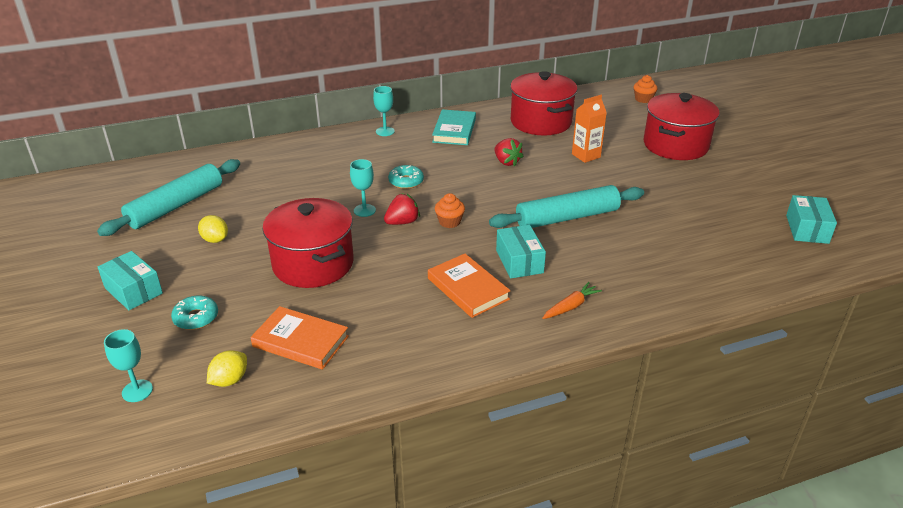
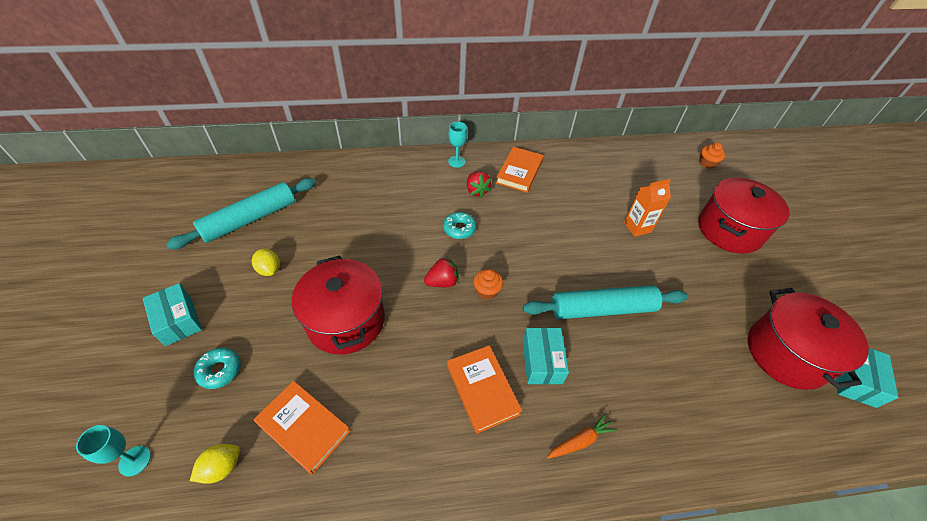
camera: 10 degrees right, 15 degrees up
(364, 210) = (412, 259): turquoise goblet -> none
(454, 130) = (519, 172): turquoise book -> orange book
(506, 162) = (559, 221): red strawberry -> red strawberry (477, 191)
(541, 122) = (602, 175): red pot -> red pot (786, 354)

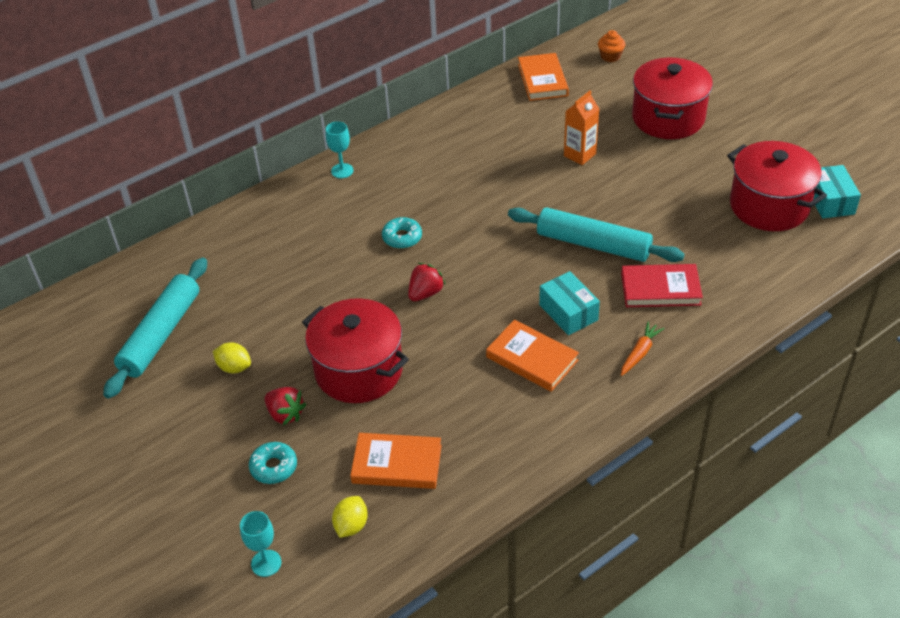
camera: 25 degrees left, 5 degrees down
(178, 321) = (185, 454): turquoise box -> none
(477, 191) = (390, 192): red strawberry -> red strawberry (285, 414)
(487, 291) = (475, 280): orange cupcake -> none
(519, 172) = (420, 151): orange book -> orange book (542, 80)
(602, 309) = (593, 244): turquoise rolling pin -> turquoise rolling pin turned 60 degrees clockwise
(637, 384) = (660, 289): none -> red book

